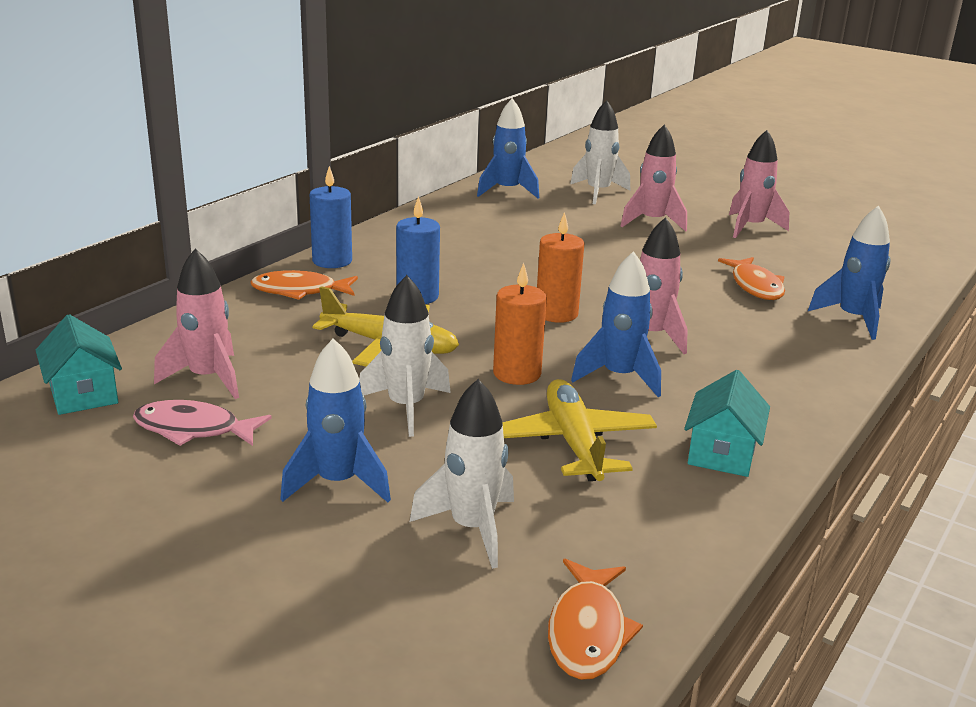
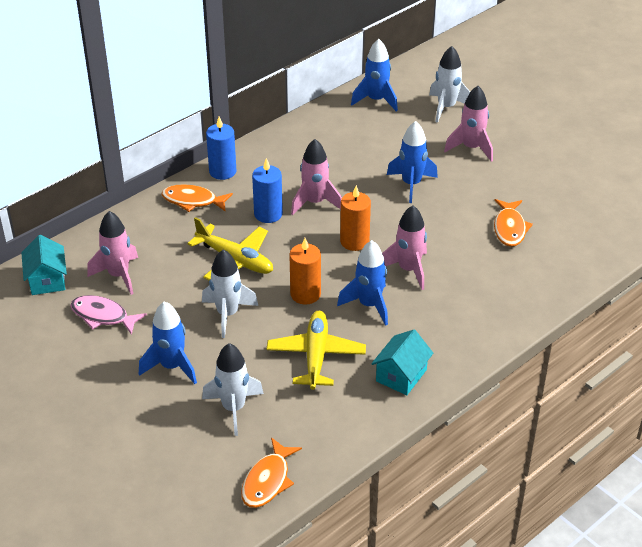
camera: 15 degrees right, 15 degrees up
(750, 227) = (545, 161): pink rocket -> pink rocket (315, 202)
(853, 319) = (560, 269): blue rocket -> blue rocket (411, 184)

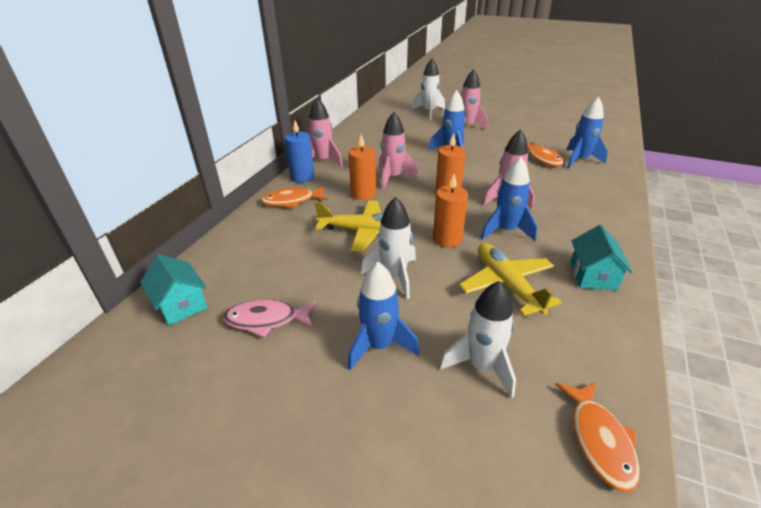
camera: 25 degrees left, 5 degrees down
(119, 275) = (260, 276): pink rocket -> pink rocket (323, 161)
(268, 214) = (363, 194): blue candle -> orange candle
(376, 100) = (380, 118): blue rocket -> blue rocket (579, 160)

